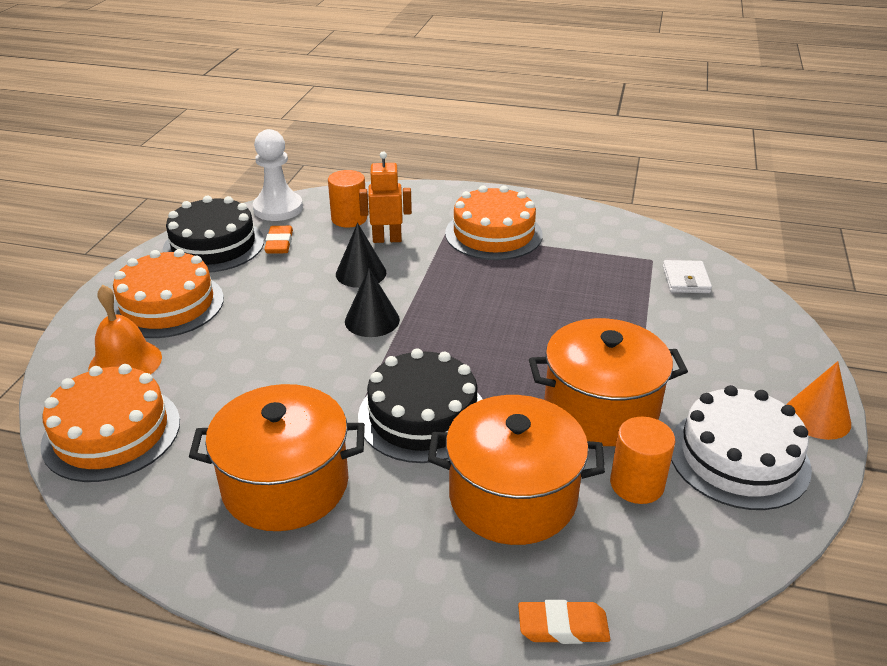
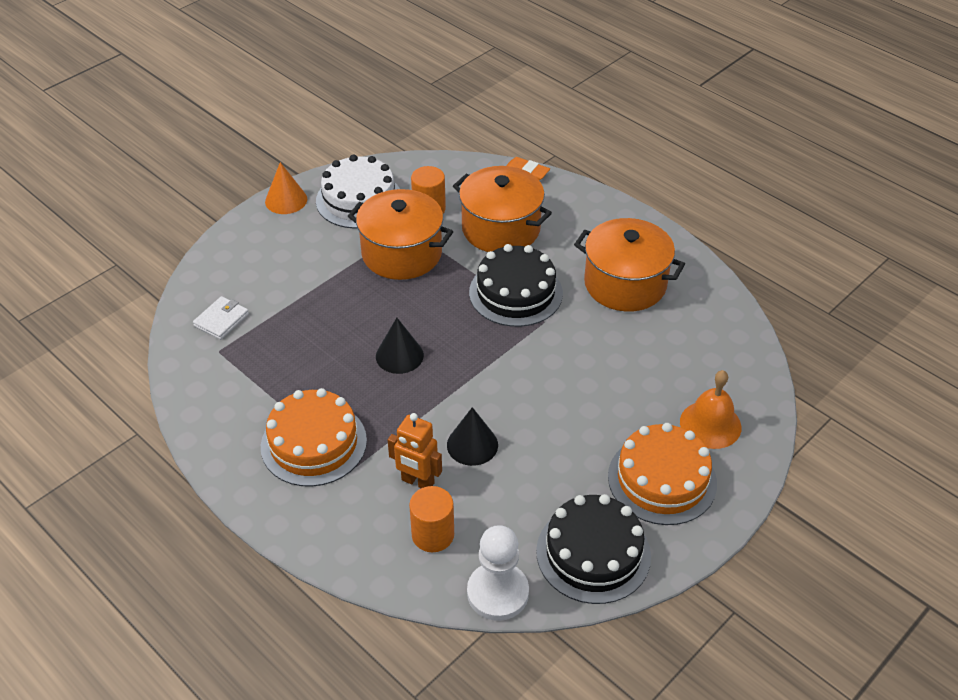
camera: 150 degrees left, 10 degrees up
(111, 432) = (728, 363): orange cake -> none
(279, 244) = (525, 524): orange eraser -> none
(372, 320) = (497, 386): black cone -> black cone (399, 355)

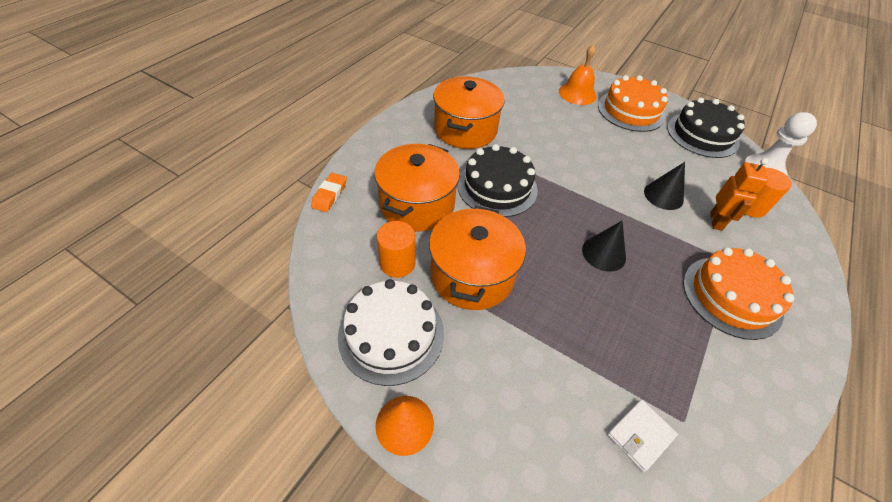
camera: 105 degrees left, 5 degrees up
(221, 320) = (640, 435): white wallet -> white wallet turned 60 degrees counterclockwise

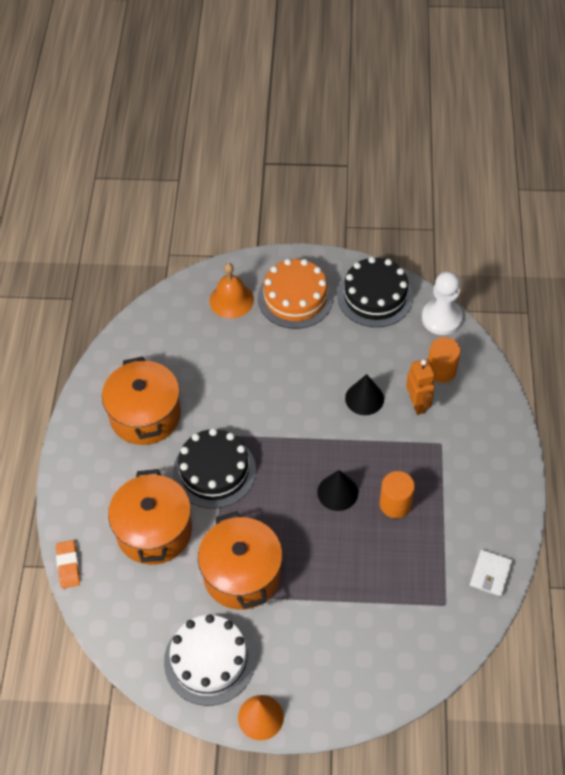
camera: 25 degrees left, 5 degrees up
(397, 263) = (175, 599): orange cylinder -> orange cylinder (395, 504)
(640, 435) = (420, 632): white wallet -> white wallet (490, 574)
(731, 296) = (450, 478): orange cake -> none

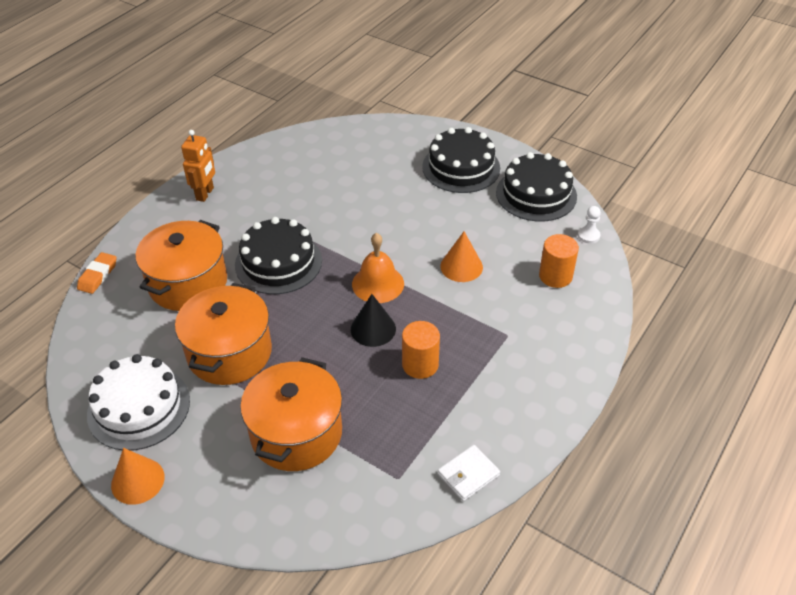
camera: 30 degrees right, 10 degrees down
(145, 415) = (259, 198): orange pot -> orange pot (296, 433)
(231, 300) = (403, 148): orange bell -> orange bell (378, 284)
(295, 298) = (461, 167): orange cake -> black cake
(364, 398) = (461, 266): black cone -> orange cone
(417, 404) = (510, 293): orange robot -> orange robot (205, 194)
(441, 318) = (588, 235): white pawn -> white pawn, size x0.50

